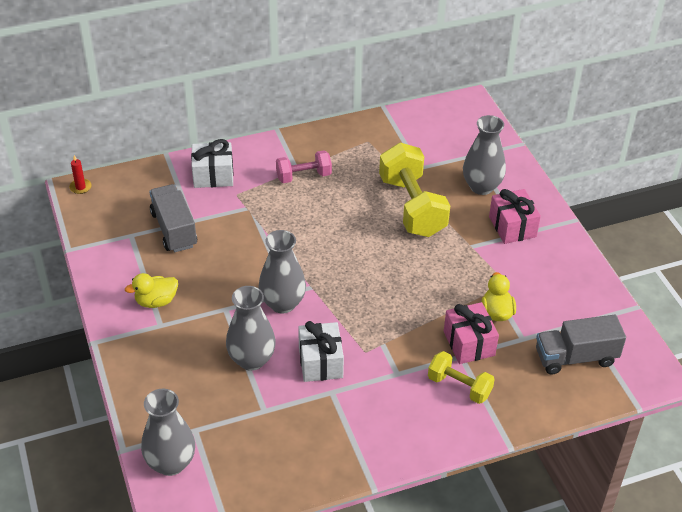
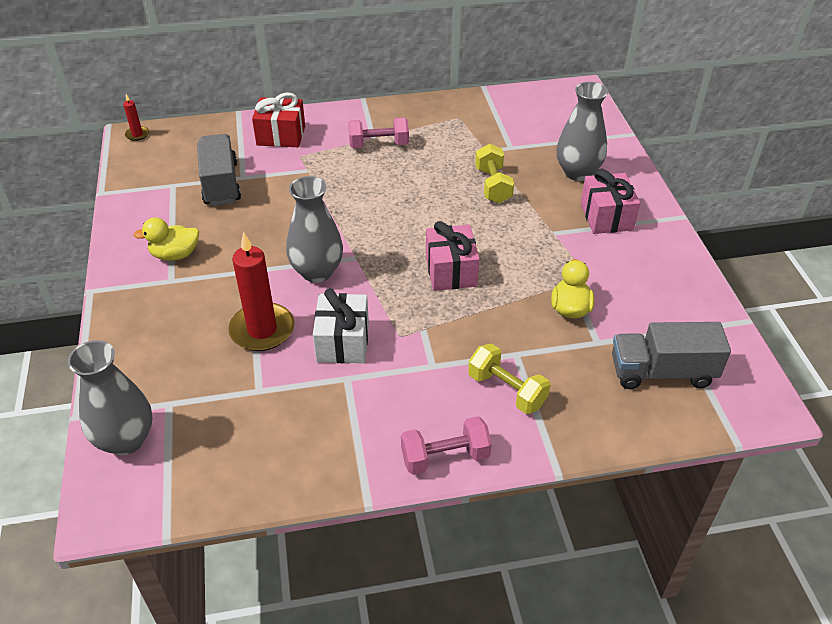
camera: 10 degrees right, 0 degrees up
(213, 175) = (281, 135): white gift -> red gift
(251, 360) = (262, 330): grey vase -> red candle
(412, 207) = (492, 185): yellow dumbbell -> yellow dumbbell, size x0.56
(423, 444) = (445, 457): none -> pink dumbbell
(469, 343) = (529, 340): pink gift -> pink gift (451, 271)

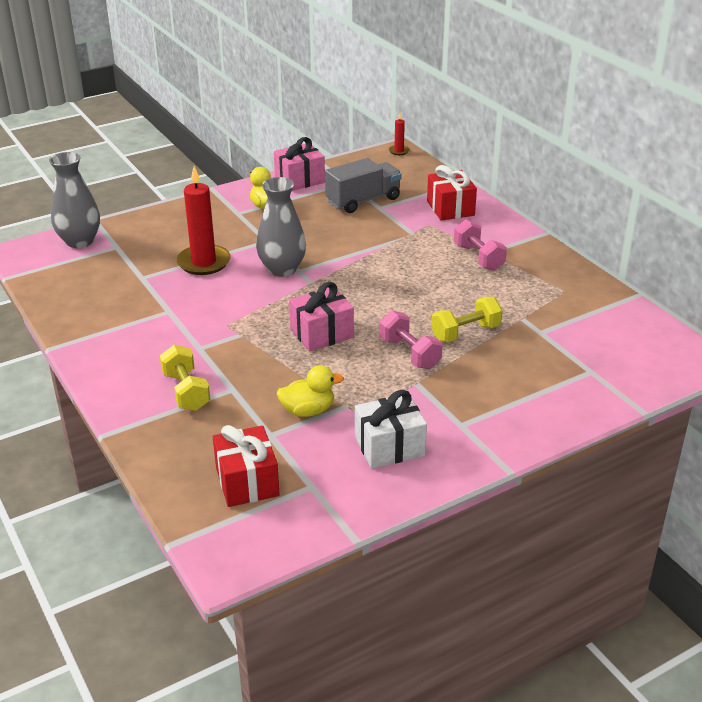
camera: 70 degrees right, 10 degrees down
(343, 342) = (207, 300): white gift -> white gift (389, 446)
(445, 457) = (103, 374): pink dumbbell -> pink dumbbell (409, 353)
(507, 390) = (186, 391): yellow dumbbell -> yellow dumbbell turned 45 degrees counterclockwise
(577, 172) = (532, 382): grey vase -> none
(606, 217) = (467, 413): pink gift -> pink gift (300, 180)
(662, 372) = (247, 482): grey truck -> red gift

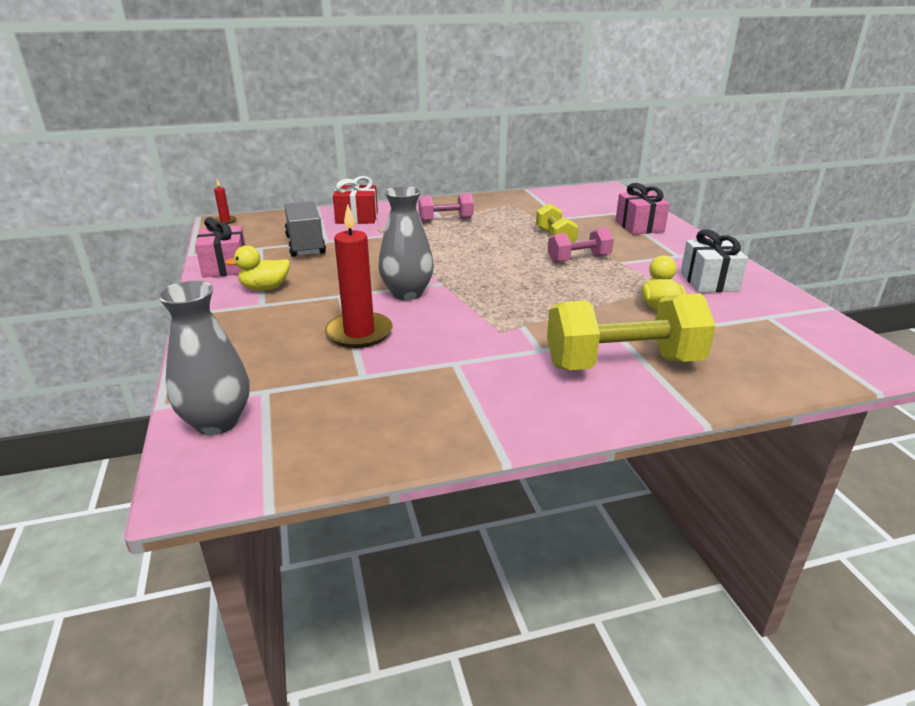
camera: 75 degrees left, 5 degrees down
(186, 391) = (623, 363): yellow dumbbell -> yellow dumbbell, size x1.79
(247, 482) = (770, 344): red gift -> none
(322, 333) = (536, 288): pink gift -> pink gift (639, 226)

